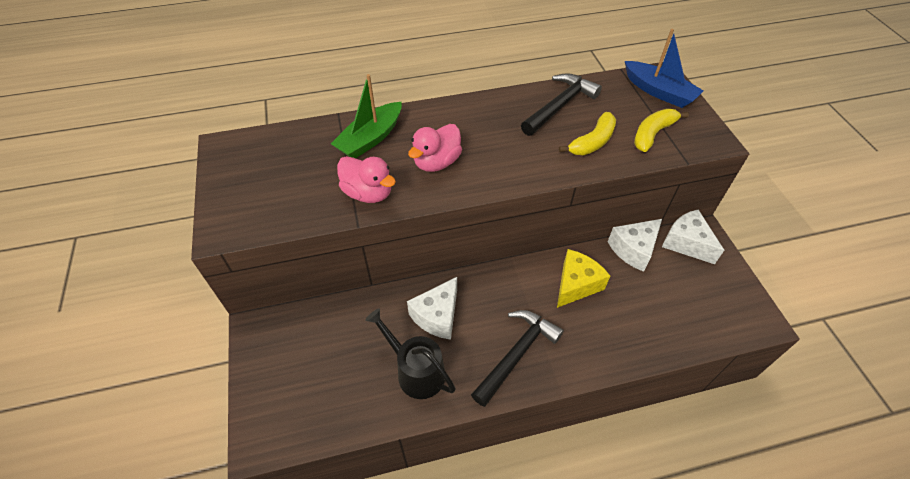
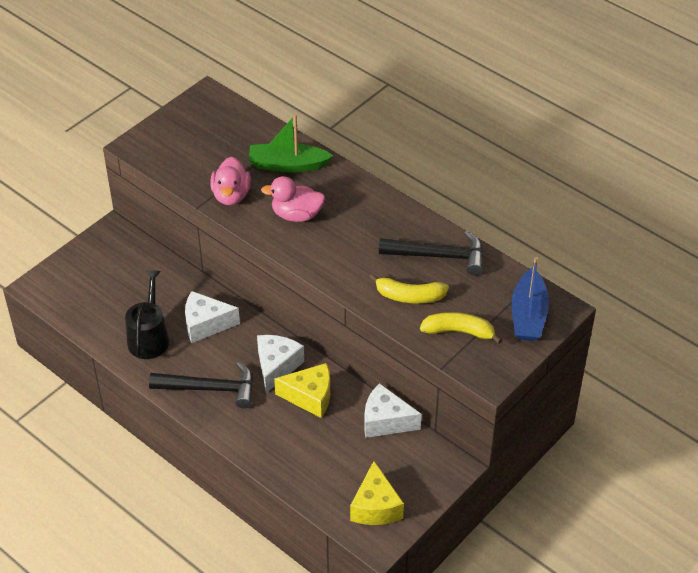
camera: 55 degrees right, 5 degrees down
(686, 243) = (428, 457): white cheese -> white cheese (276, 366)
(722, 303) = (375, 507): none -> yellow cheese

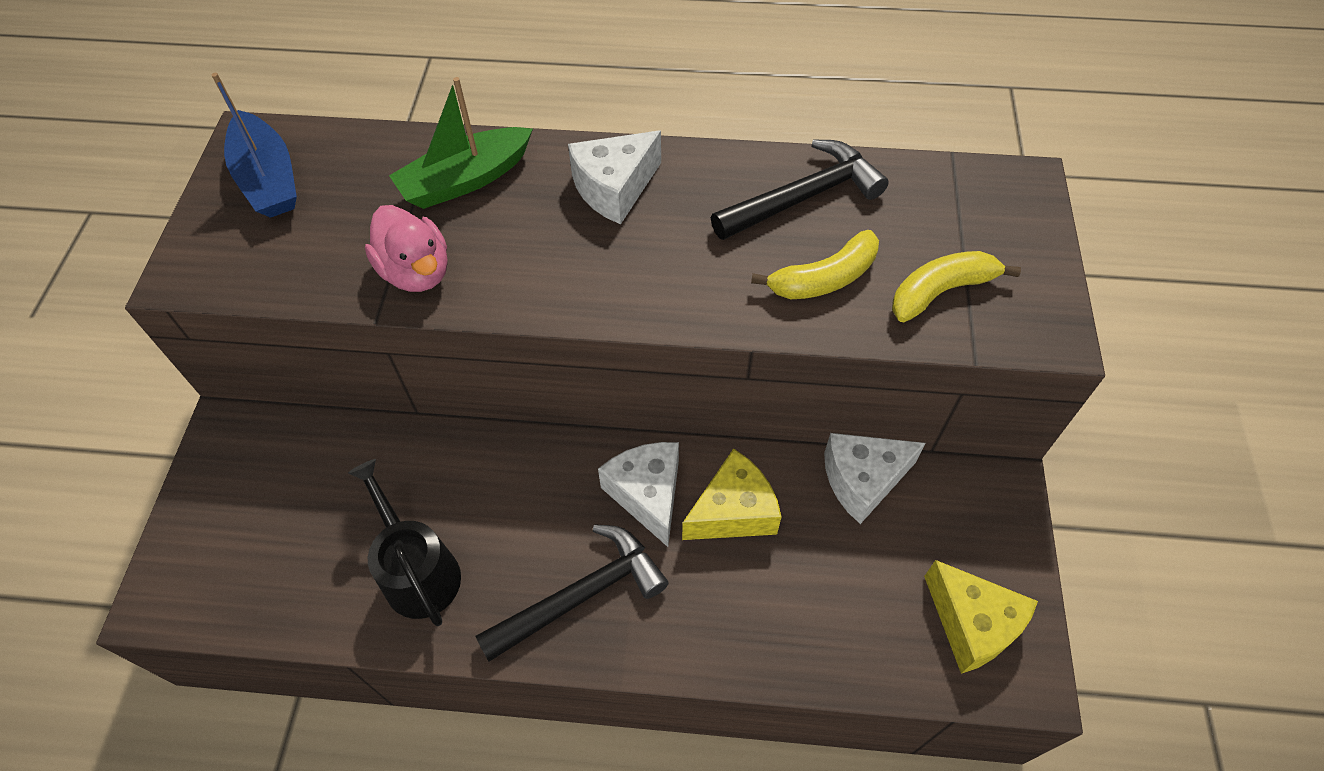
camera: 35 degrees left, 10 degrees up
(206, 324) = (489, 493): white cheese -> white cheese (614, 189)
(296, 215) = (546, 247): pink duck -> none
(528, 315) = (998, 214): blue boat -> blue boat (268, 179)

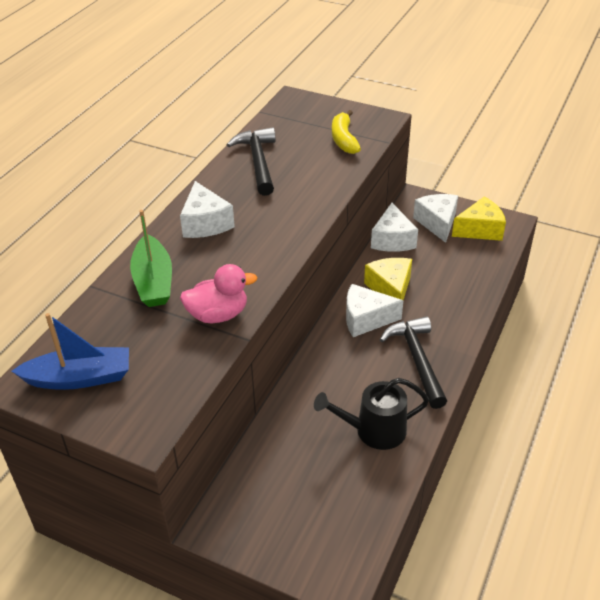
camera: 70 degrees left, 15 degrees down
(824, 279) = (316, 169): yellow banana -> none
(950, 542) = (437, 223): none -> white cheese

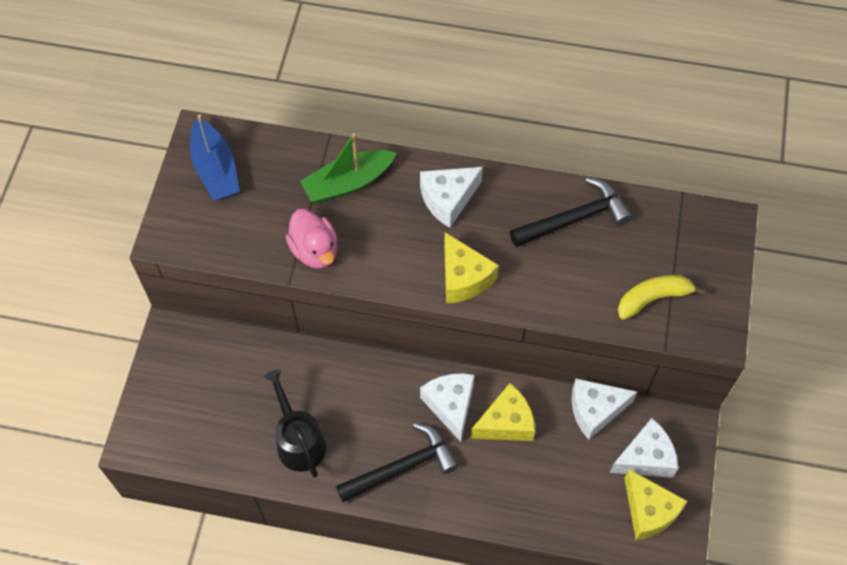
camera: 75 degrees right, 20 degrees up
(288, 227) = (463, 278): none -> yellow cheese

